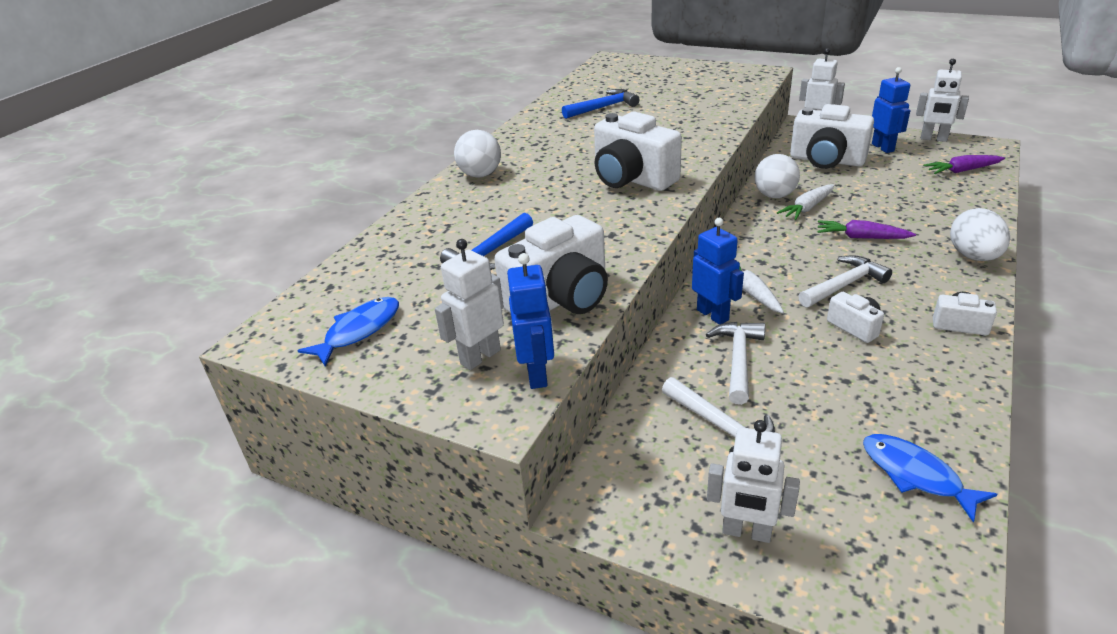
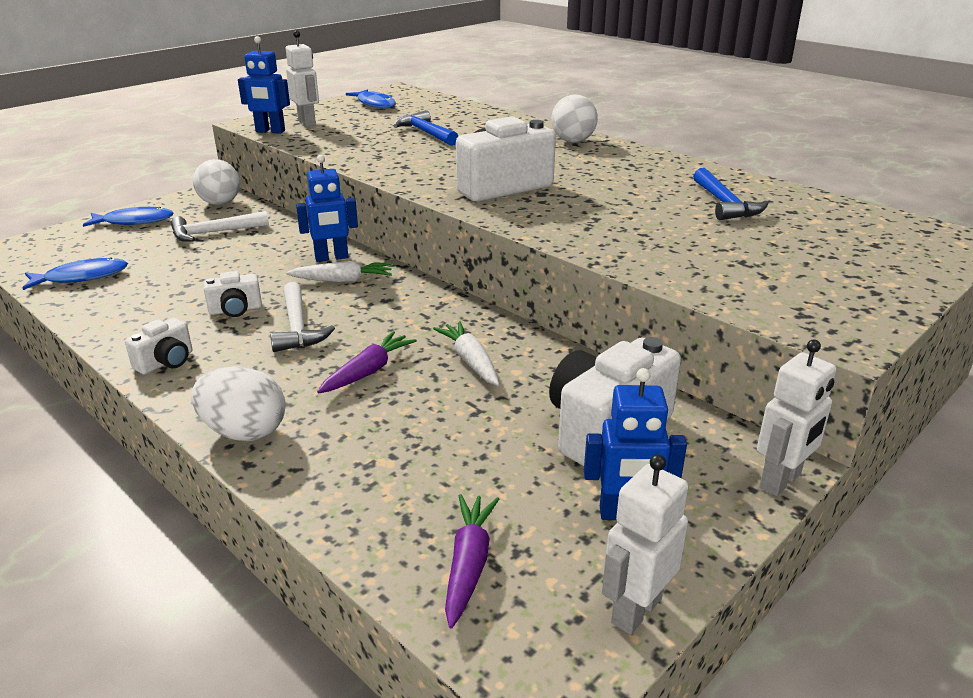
camera: 105 degrees right, 5 degrees down
(561, 299) = (337, 143): white camera -> none
(738, 360) = (266, 253): white hammer -> none
(746, 532) = (134, 221): white robot -> blue fish
(774, 195) = (522, 350): white ball -> white ball (220, 203)

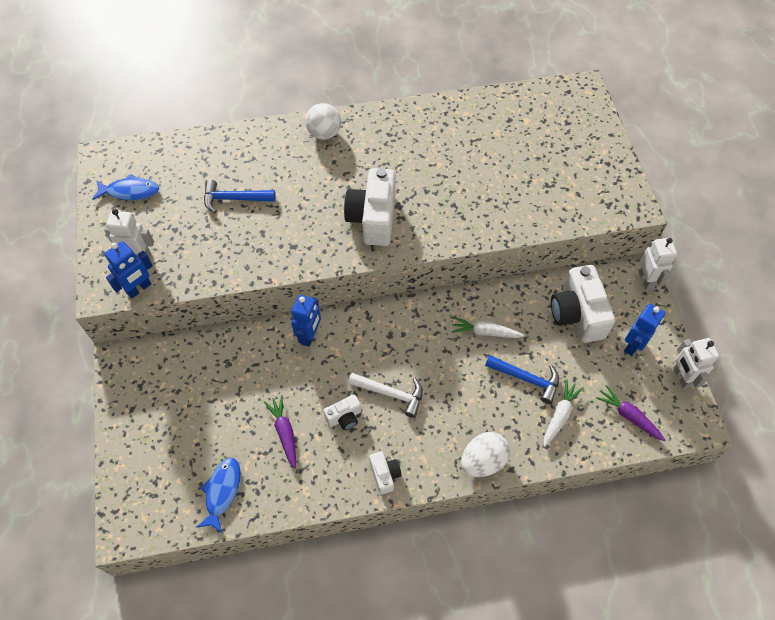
camera: 55 degrees left, 30 degrees up
(134, 221) = (140, 431): blue fish -> none
(214, 233) = (208, 387): white hammer -> none
(220, 203) = (151, 363): white ball -> none
(235, 310) = (344, 417): white camera -> white camera turned 45 degrees clockwise
(343, 280) = (347, 344): white carrot -> white carrot (560, 415)
(368, 371) = (463, 382): purple carrot -> purple carrot (284, 432)
(724, 204) = (479, 138): blue hammer -> blue hammer (526, 379)

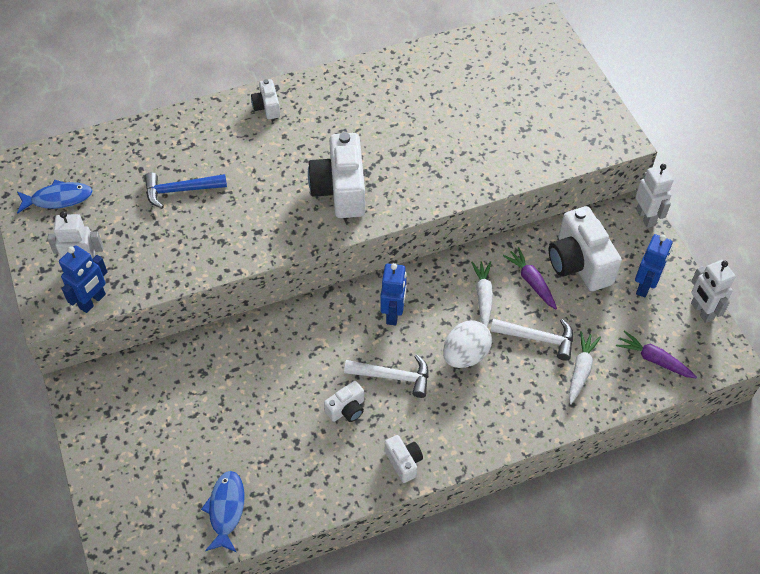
camera: 10 degrees left, 5 degrees down
(284, 432) = (283, 436): purple carrot -> purple carrot (531, 281)
(309, 336) = (290, 329): blue robot -> blue robot (393, 314)
(324, 133) = (267, 107): white ball -> white camera
(483, 461) = (507, 430): white egg -> white egg (465, 355)
(485, 332) = (483, 296): white carrot -> white carrot turned 90 degrees clockwise
(526, 379) = (537, 338): blue hammer -> white hammer

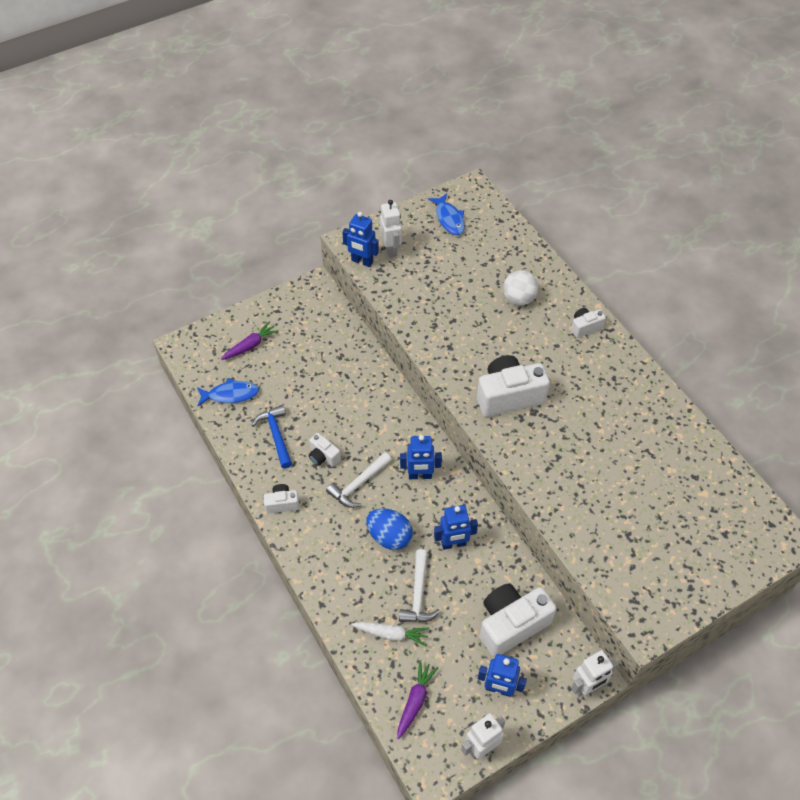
camera: 80 degrees right, 0 degrees up
(180, 190) = (477, 289): blue hammer -> blue hammer (276, 435)
(208, 155) = (518, 299): none -> white ball
(393, 377) = (358, 484): white hammer -> white hammer turned 45 degrees clockwise
(403, 462) = (282, 503): white camera -> white camera turned 150 degrees counterclockwise
(465, 355) = (389, 536): white egg -> blue egg
(483, 296) = (453, 544): white carrot -> blue robot
(531, 281) = (479, 583): purple carrot -> purple carrot (250, 345)

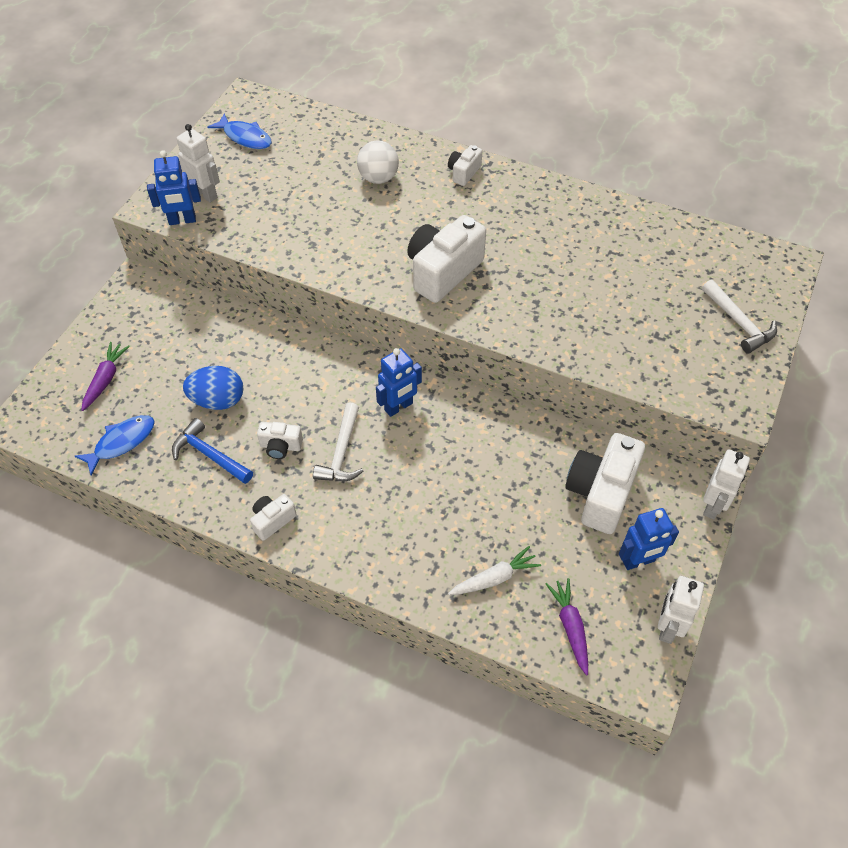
camera: 35 degrees left, 0 degrees up
(389, 536) = (415, 484): blue egg -> blue egg (218, 400)
(418, 594) = (489, 522): white hammer -> white hammer (738, 322)
(453, 544) = (485, 452): blue robot -> none

